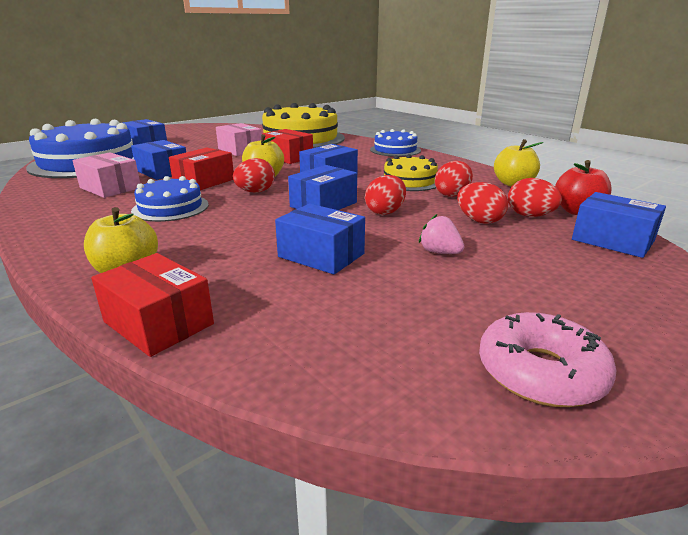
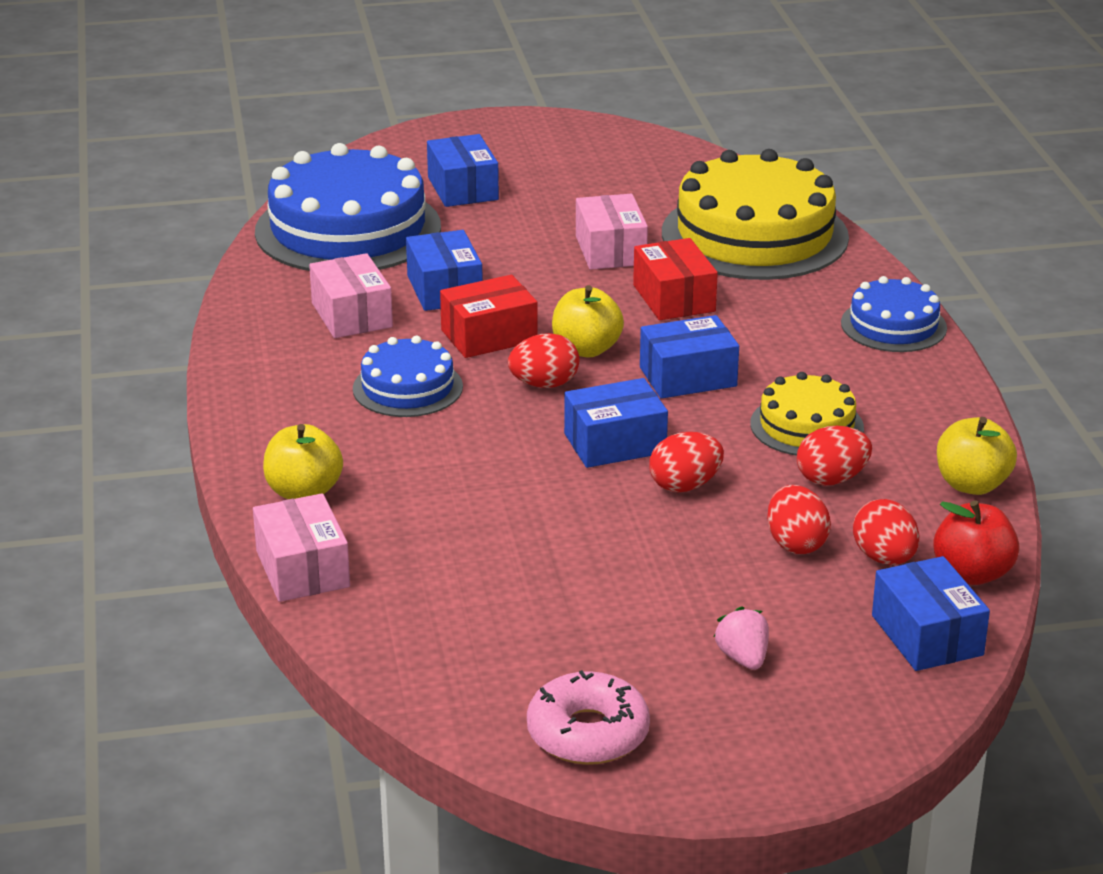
camera: 30 degrees right, 5 degrees up
(158, 323) = (302, 569): red box -> pink box
(321, 255) = (525, 535): blue box -> none
(440, 252) = (670, 578): pink strawberry -> pink strawberry (743, 658)

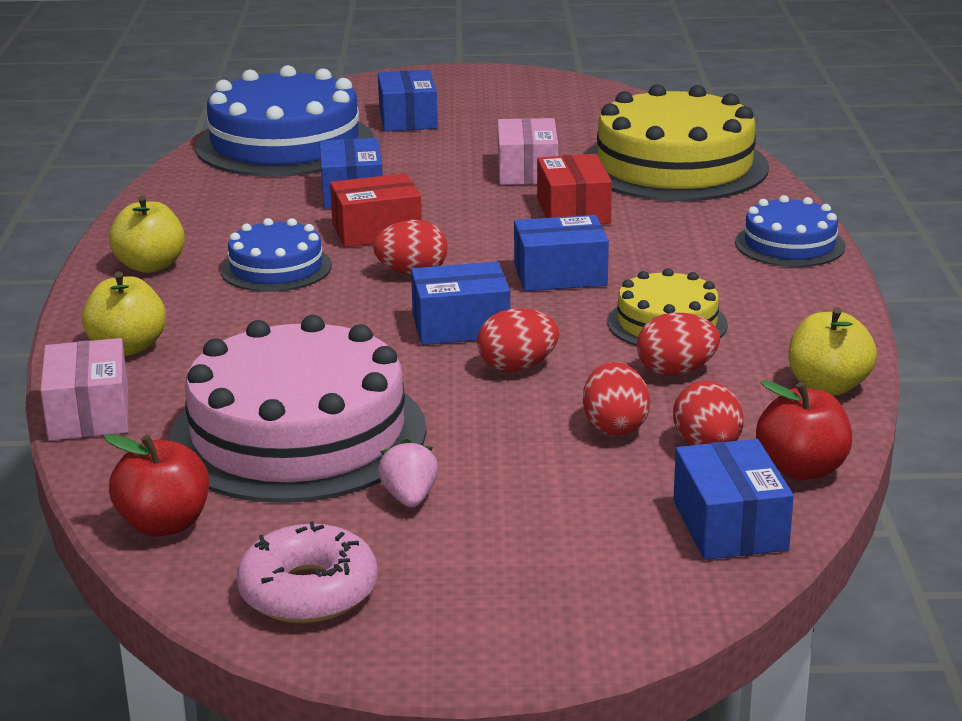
camera: 10 degrees right, 5 degrees down
(351, 315) = (253, 208): pink box -> none
(430, 679) = (164, 524): none -> red apple
(510, 575) = (298, 434): none -> pink cake
(586, 349) = (467, 247): yellow apple -> yellow apple (150, 266)
(743, 658) = (513, 531): pink strawberry -> pink strawberry (409, 498)

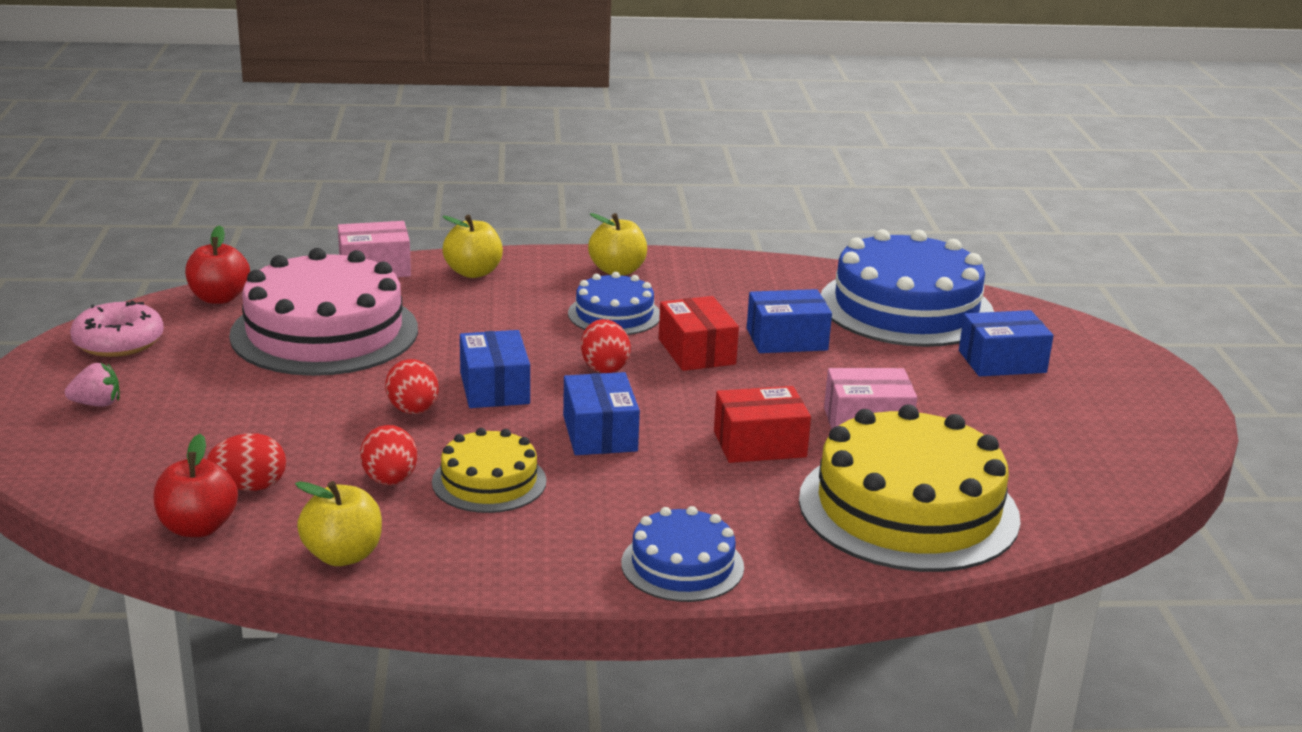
camera: 85 degrees right, 0 degrees up
(409, 498) = (219, 370): pink strawberry -> pink strawberry (97, 404)
(615, 427) = (297, 448): red egg -> none
(729, 525) = (126, 488): blue box -> none

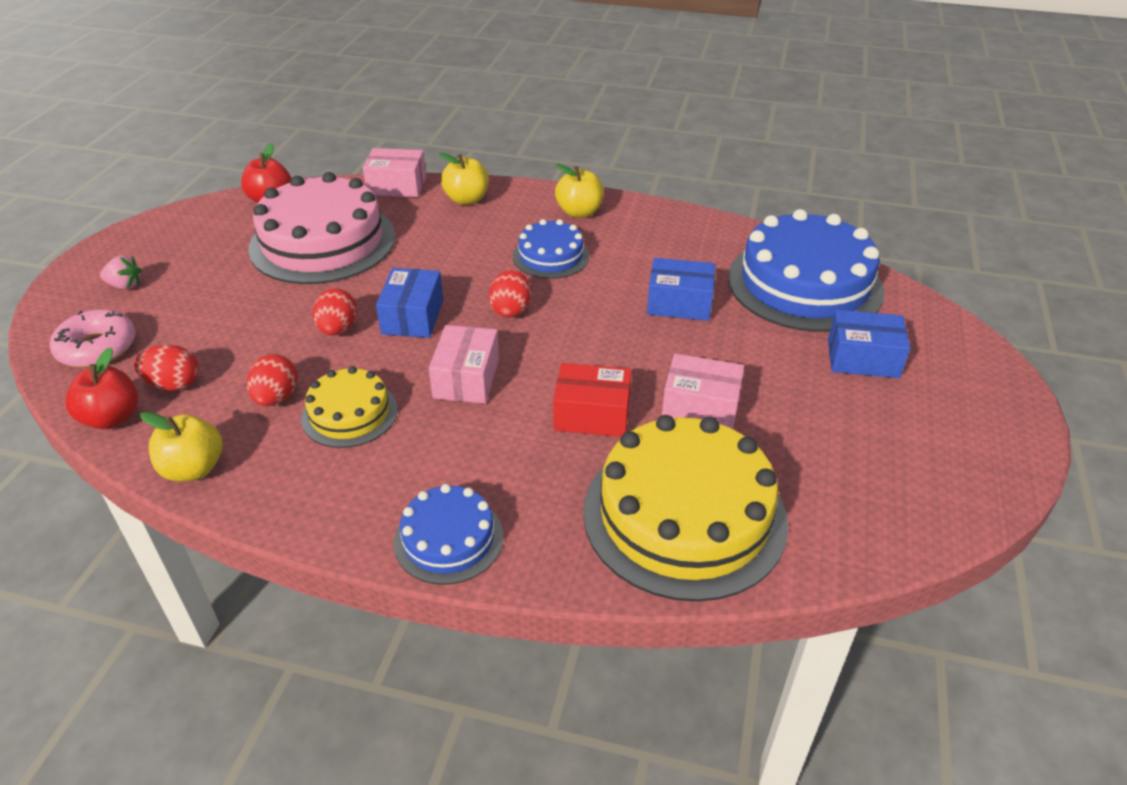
camera: 20 degrees right, 15 degrees up
(118, 342) = (178, 230): pink donut -> pink donut (97, 348)
(599, 433) = (466, 378): blue box -> pink box
(696, 351) = (595, 305): red box -> none

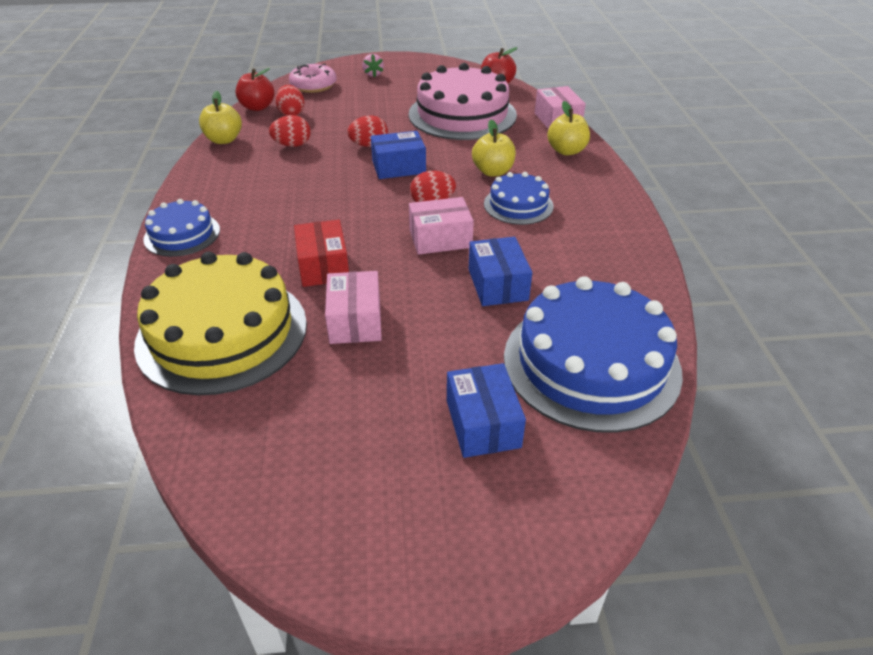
camera: 70 degrees right, 0 degrees up
(349, 413) = (287, 171): yellow cake -> none
(466, 378) = (341, 204): pink box -> pink box (440, 238)
(579, 212) = (598, 204): yellow apple -> yellow apple (493, 171)

